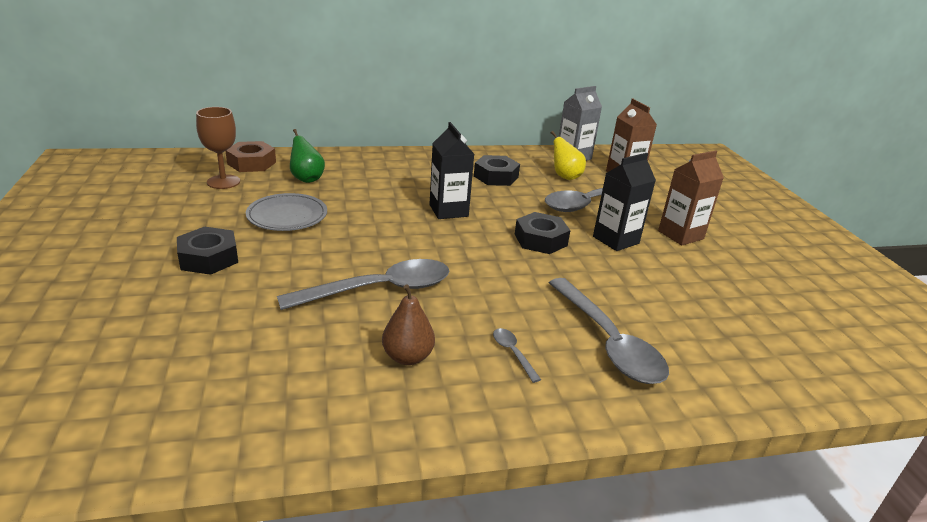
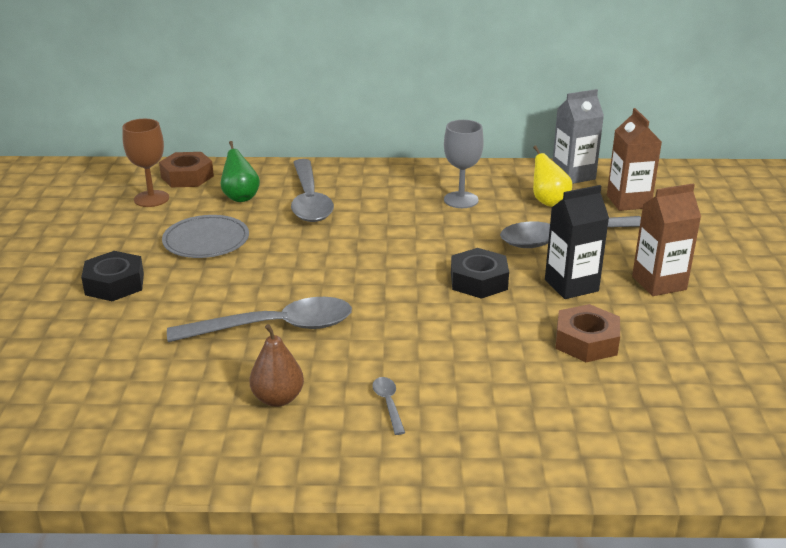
camera: 15 degrees right, 0 degrees up
(448, 210) = (386, 241): black carton -> none
(496, 177) = (461, 200): black nut -> grey goblet
(608, 342) = (500, 400): grey spoon -> grey spoon (309, 200)
(651, 285) = (586, 341): none -> brown nut

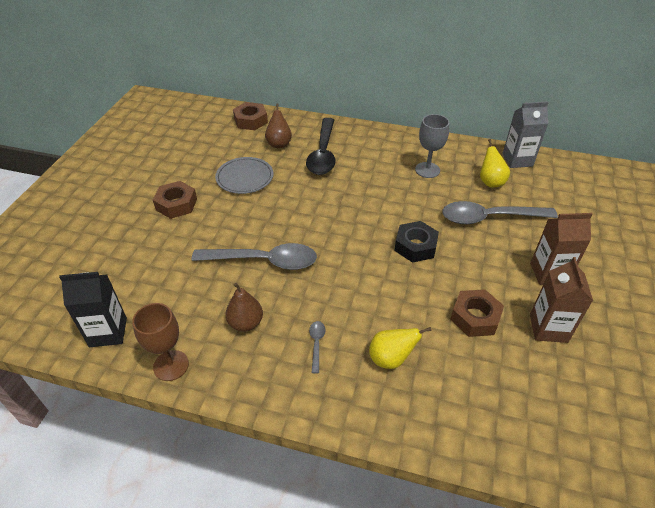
camera: 15 degrees right, 15 degrees up
(114, 284) = (176, 204): black nut -> brown nut
(151, 199) = (222, 136): brown goblet -> brown goblet (171, 365)
(240, 197) = (279, 144): green pear -> brown pear
(309, 200) = (323, 153): grey spoon -> black spoon
(495, 402) = (391, 359): none -> yellow pear
(571, 285) = (481, 263): black carton -> black carton (108, 332)
(628, 201) = (551, 191): brown carton -> brown carton (548, 328)

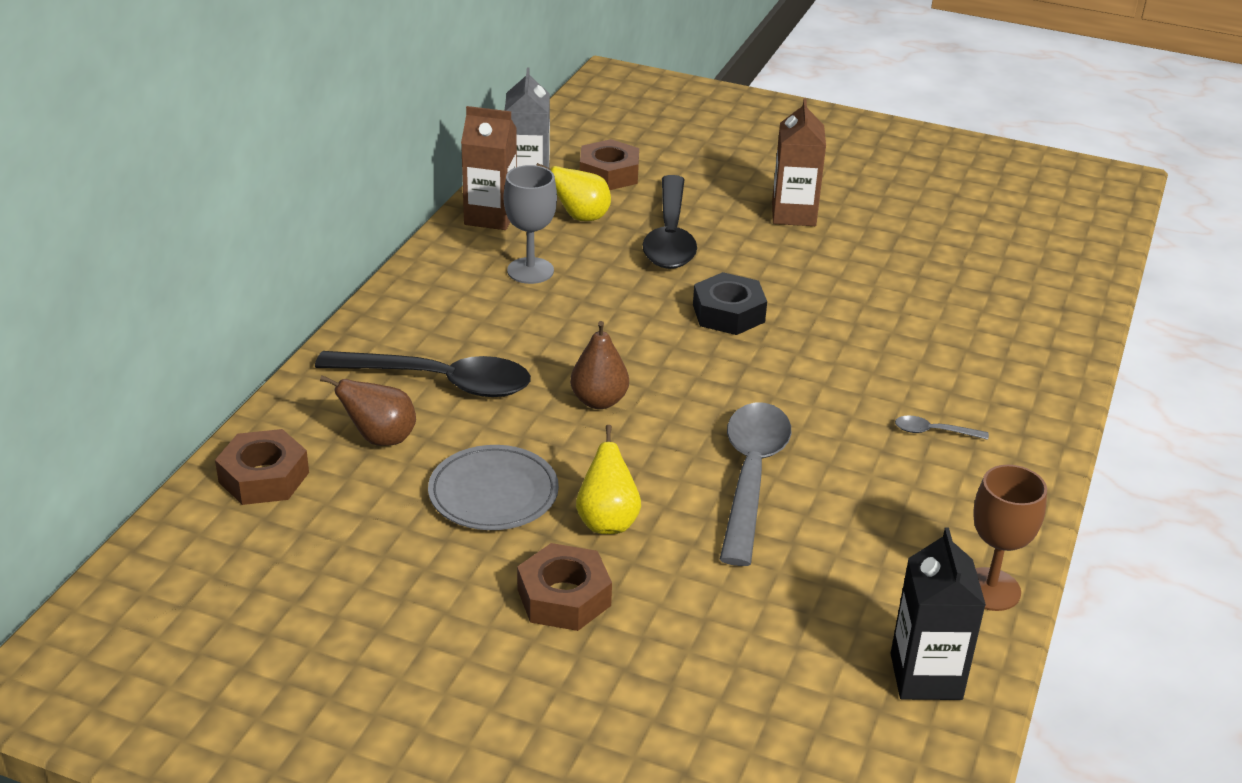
camera: 85 degrees left, 10 degrees down
(246, 323) = (896, 503): brown pear -> brown pear (599, 401)
(391, 359) = (954, 367): yellow pear -> yellow pear (607, 521)
(475, 317) = (876, 287): brown nut -> brown nut (609, 174)
(489, 218) = (670, 236): grey spoon -> black spoon
(548, 328) = (893, 237): brown carton -> brown carton (490, 217)

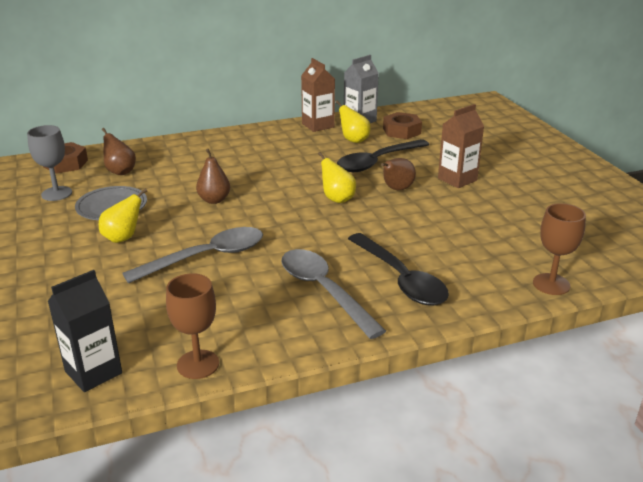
camera: 50 degrees right, 5 degrees down
(439, 382) = (177, 165): black spoon -> black spoon (401, 279)
(530, 271) = (291, 148): grey goblet -> grey goblet (56, 193)
(564, 597) = (54, 251): brown nut -> none
(728, 313) = (337, 199): black nut -> yellow pear
(761, 263) = (396, 189): none -> brown pear
(933, 432) = (324, 291): grey spoon -> grey spoon, size x2.42
(1079, 294) = (551, 284): none -> brown goblet

